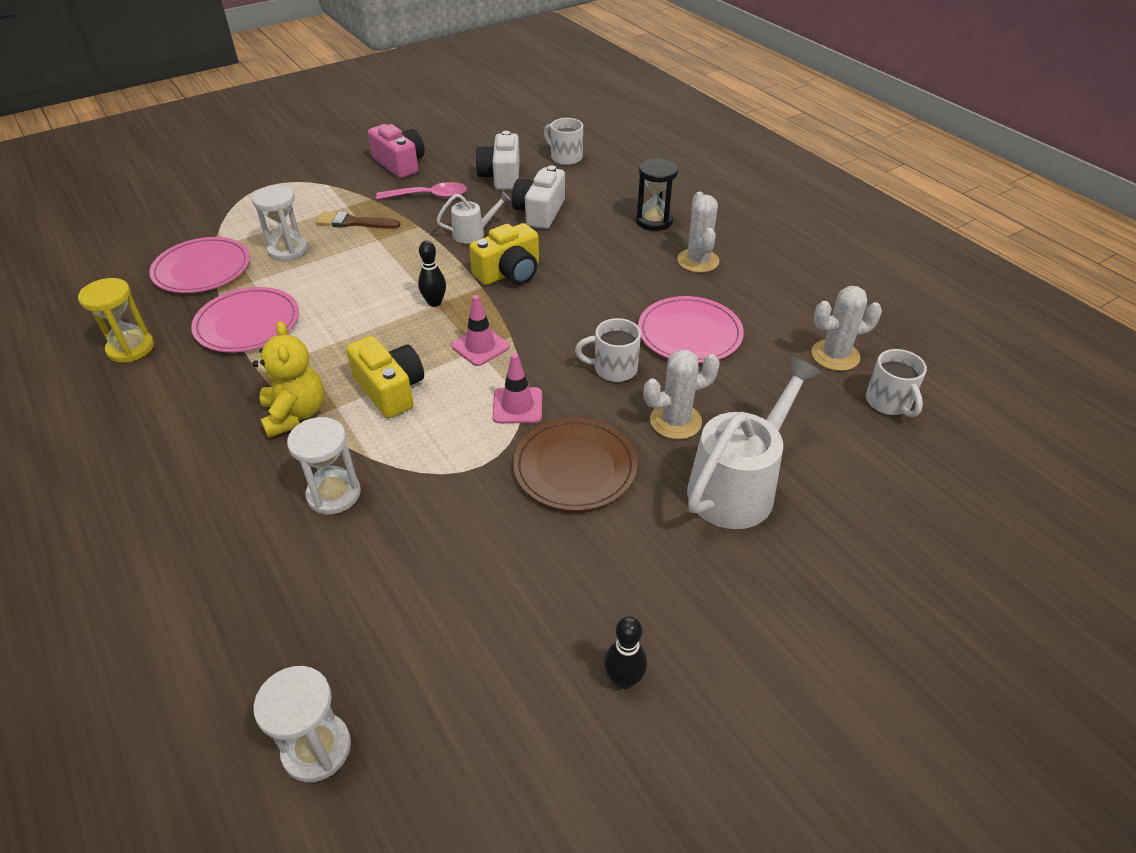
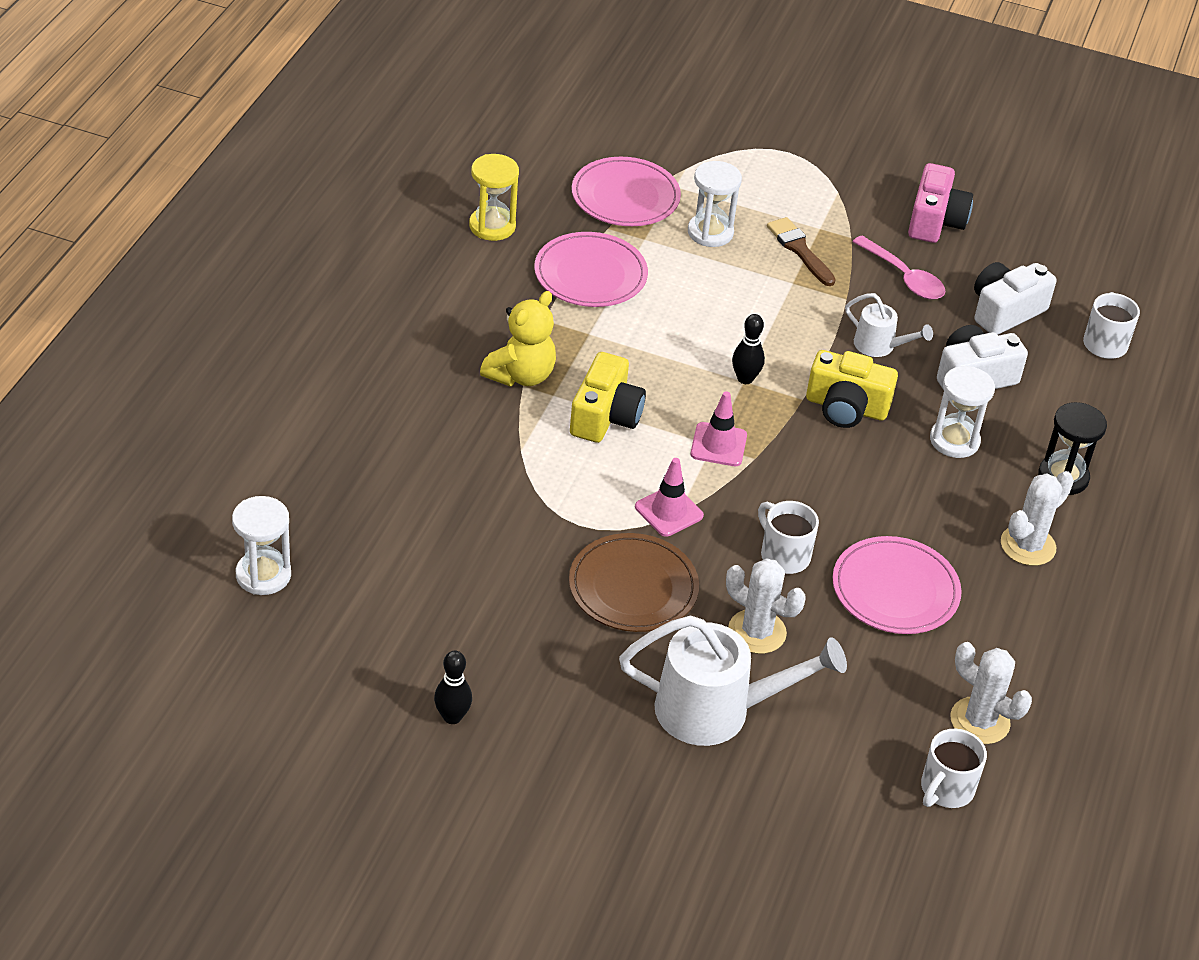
camera: 50 degrees right, 0 degrees up
(334, 494) = (465, 452): white hourglass -> white hourglass (954, 440)

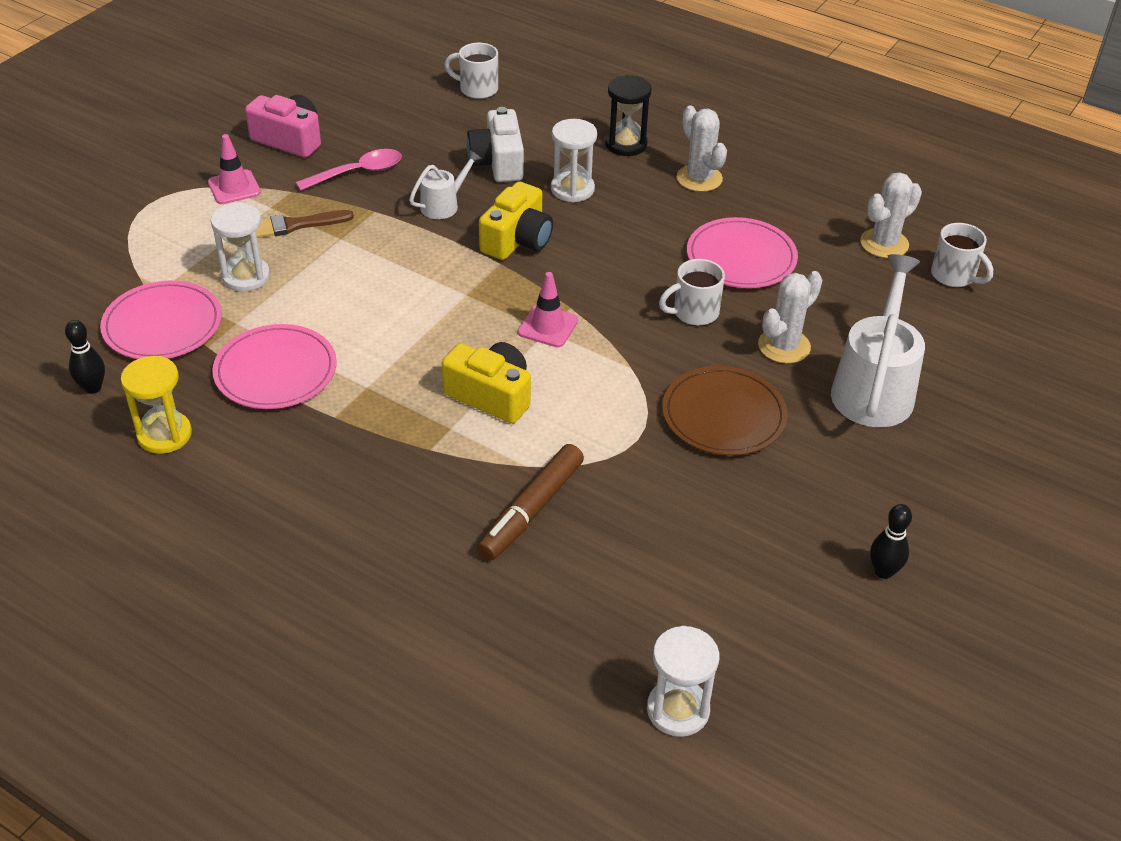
camera: 75 degrees left, 0 degrees up
(467, 460) = (532, 509): none -> brown marker
(521, 375) = (414, 448): yellow teddy bear -> none
(669, 511) = (629, 374): pink traffic cone -> pink traffic cone (234, 187)
(745, 379) = (463, 293): black bowling pin -> black bowling pin (93, 388)
(1005, 311) = (422, 128): white camera -> none

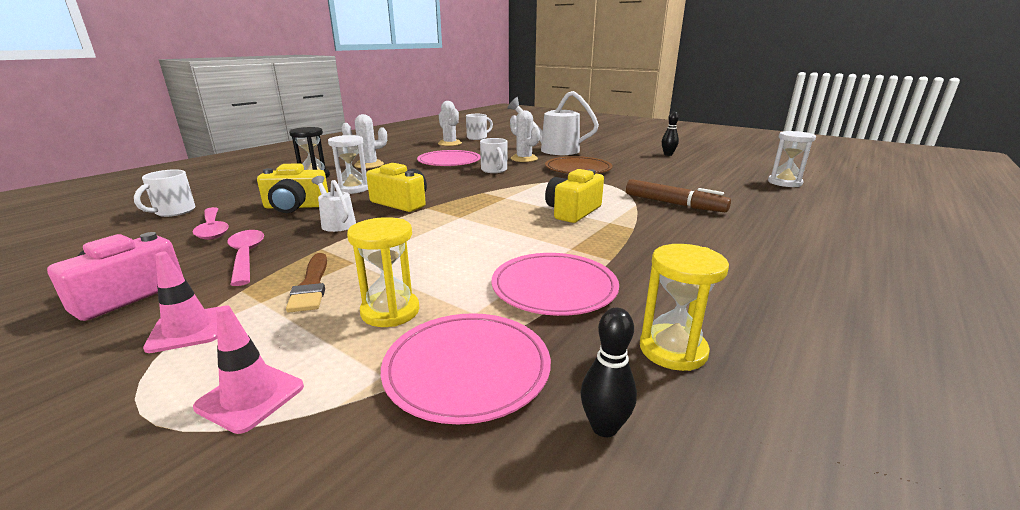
camera: 85 degrees left, 20 degrees down
(246, 277) = (390, 311): white hourglass -> yellow hourglass
(426, 131) = (213, 229): none -> pink spoon
(498, 162) = (295, 207): white camera -> yellow camera
(548, 326) = (501, 197): pink traffic cone -> pink traffic cone (250, 397)

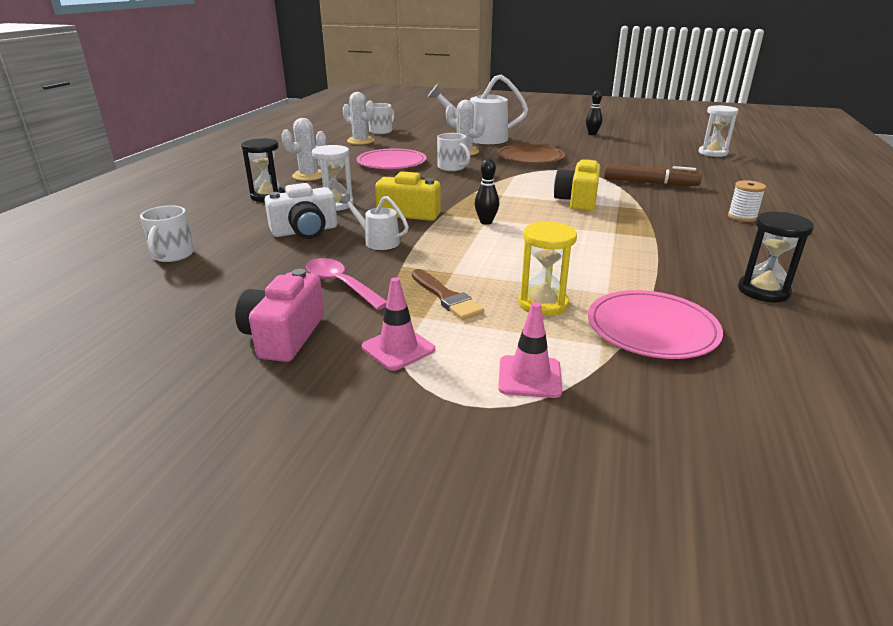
camera: 20 degrees left, 5 degrees up
(213, 229) = (255, 266): pink spoon -> none
(295, 207) = (305, 231): yellow camera -> white camera
(554, 287) = (640, 265): pink plate -> none
(604, 427) = (772, 341): black bowling pin -> black bowling pin (486, 222)
(673, 350) = (763, 291): yellow hourglass -> black hourglass
(746, 253) = (742, 217): none -> white spool

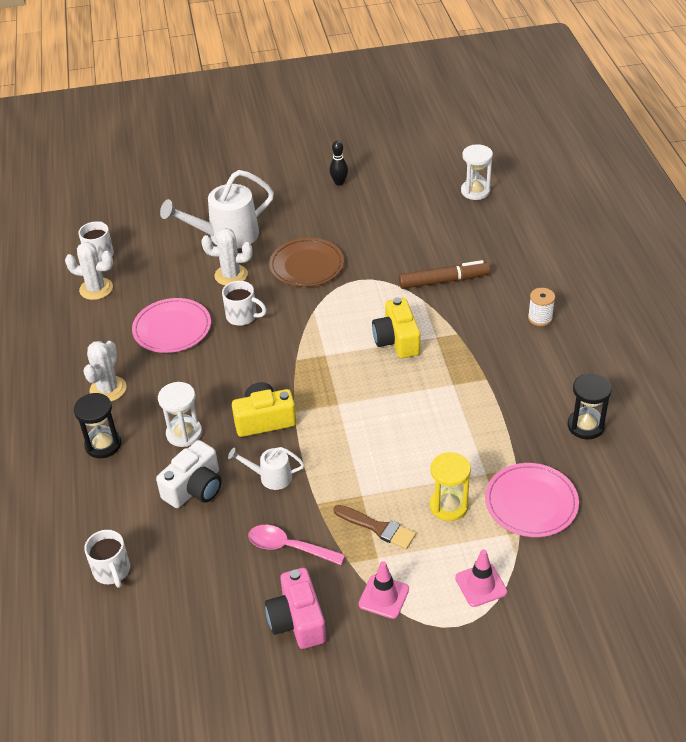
camera: 25 degrees left, 15 degrees up
(486, 222) = (340, 409): black bowling pin -> none

